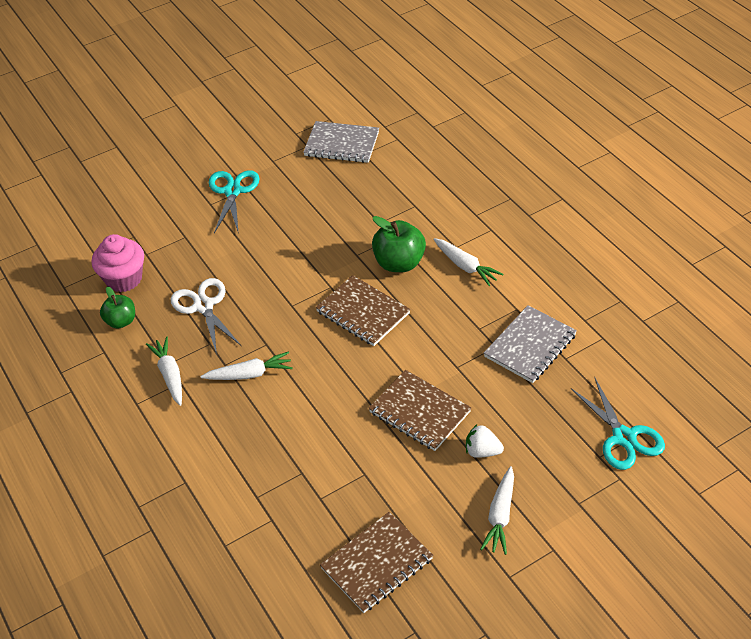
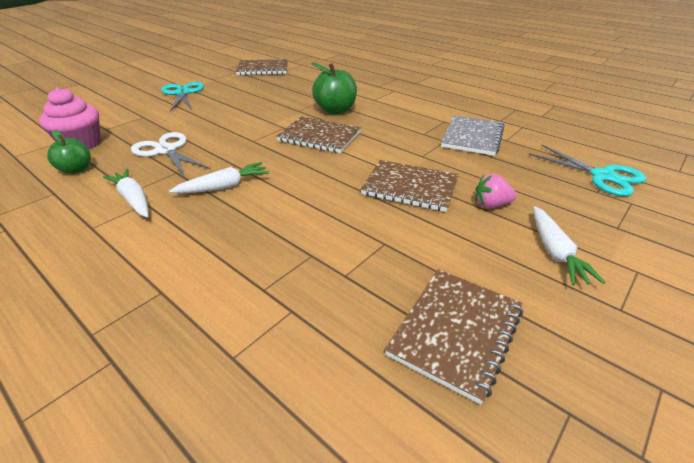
camera: 20 degrees left, 10 degrees down
(341, 144) = (263, 69): grey notebook -> brown notebook
(465, 266) = (388, 107): white carrot -> none
(482, 451) = (491, 205): white strawberry -> pink strawberry

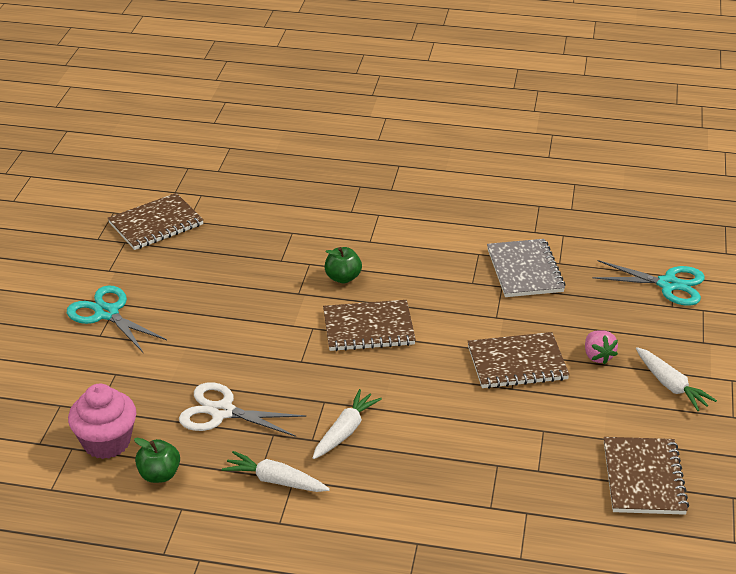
camera: 30 degrees left, 0 degrees up
(335, 110) = (343, 278): green apple -> green apple, size x0.63
(491, 205) = (598, 356): pink strawberry -> pink strawberry turned 75 degrees counterclockwise

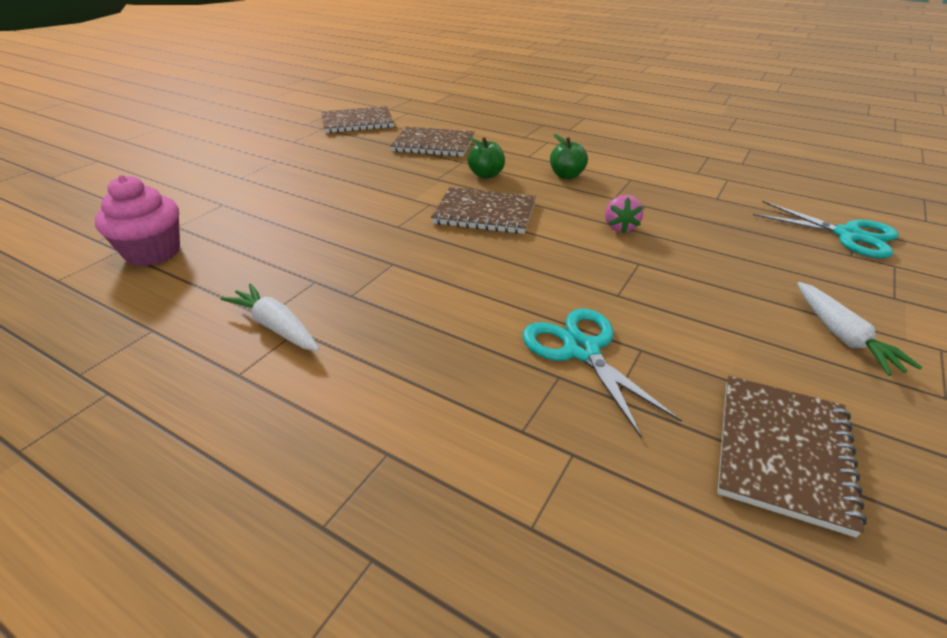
camera: 20 degrees right, 0 degrees up
(107, 313) = (262, 165): turquoise scissors -> turquoise scissors (581, 350)
(159, 475) = (167, 292): green apple -> green apple (566, 175)
(222, 412) = (284, 251): white scissors -> none
(345, 431) = (394, 295): white carrot -> none
(517, 363) = (634, 272): brown notebook -> brown notebook (433, 144)
(525, 270) = (675, 198): grey notebook -> none
(598, 356) = (741, 285): pink strawberry -> pink strawberry (620, 227)

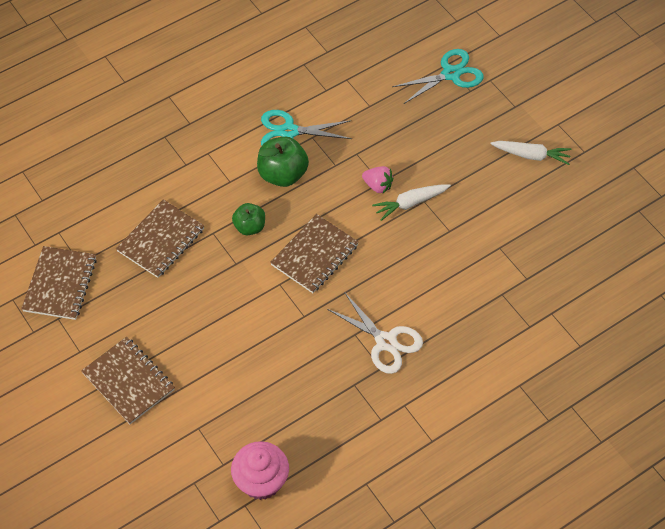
camera: 65 degrees left, 20 degrees up
(276, 326) = (395, 415): white carrot -> white carrot (410, 203)
(395, 288) = (386, 342): none -> white scissors
(566, 175) = (282, 174): green apple -> green apple, size x1.58
(581, 350) = (488, 274): turquoise scissors -> turquoise scissors (289, 132)
(782, 452) = (584, 236): brown notebook -> brown notebook (129, 381)

